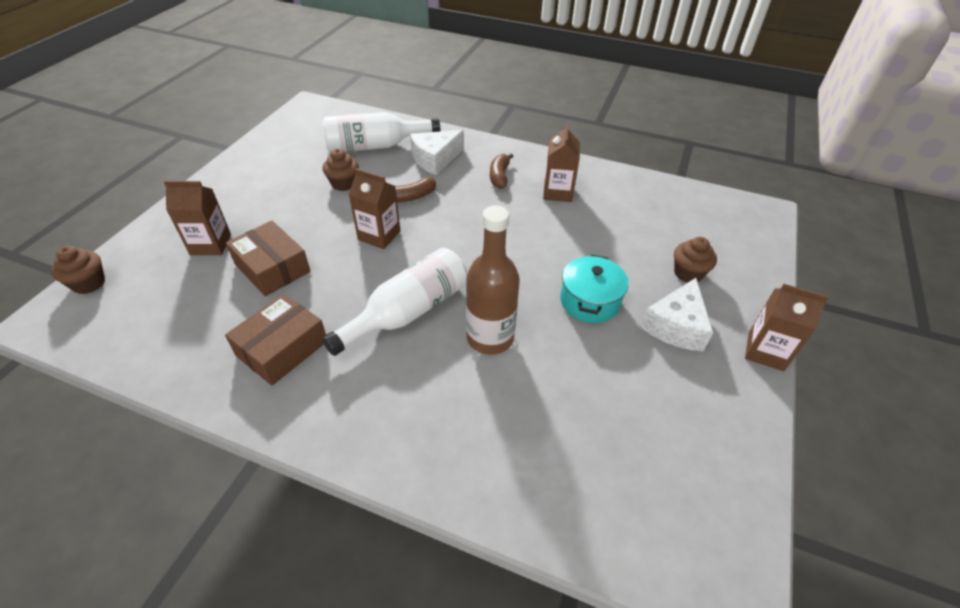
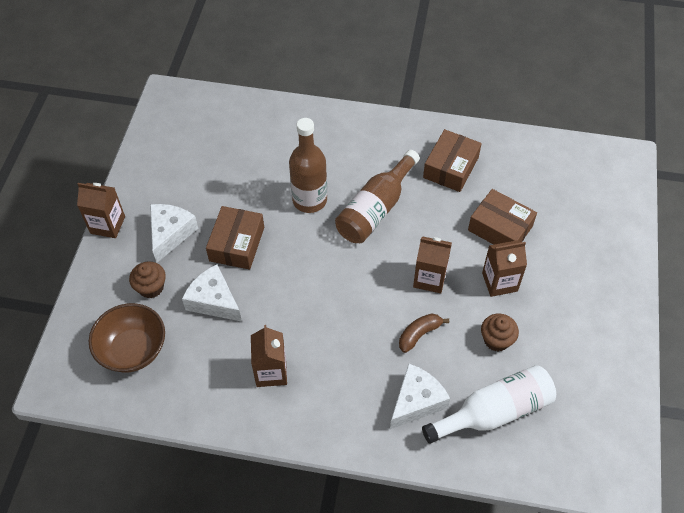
camera: 170 degrees right, 10 degrees up
(89, 283) = (627, 189): brown cupcake -> none
(210, 244) = (567, 241): brown carton -> brown carton (499, 282)
(407, 312) = (375, 209): white bottle -> brown bottle
(499, 176) = (337, 385): brown banana -> none
(590, 301) = (237, 244): turquoise pot -> brown box
(615, 251) = (214, 301): none -> white cheese
(694, 225) = (133, 350): none -> brown bowl

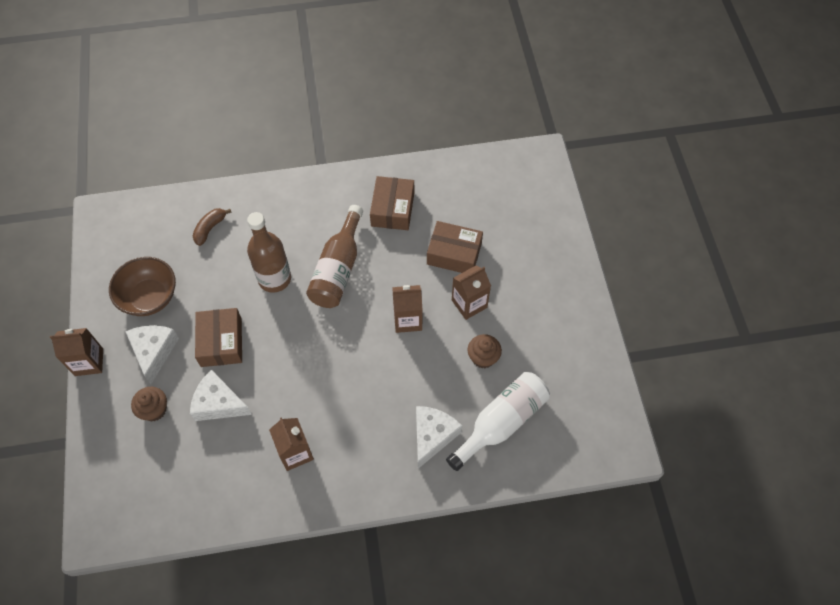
camera: 20 degrees left, 5 degrees up
(133, 350) = (159, 475): brown bowl -> brown bowl (149, 297)
(419, 334) = (415, 374): brown banana -> brown banana (210, 229)

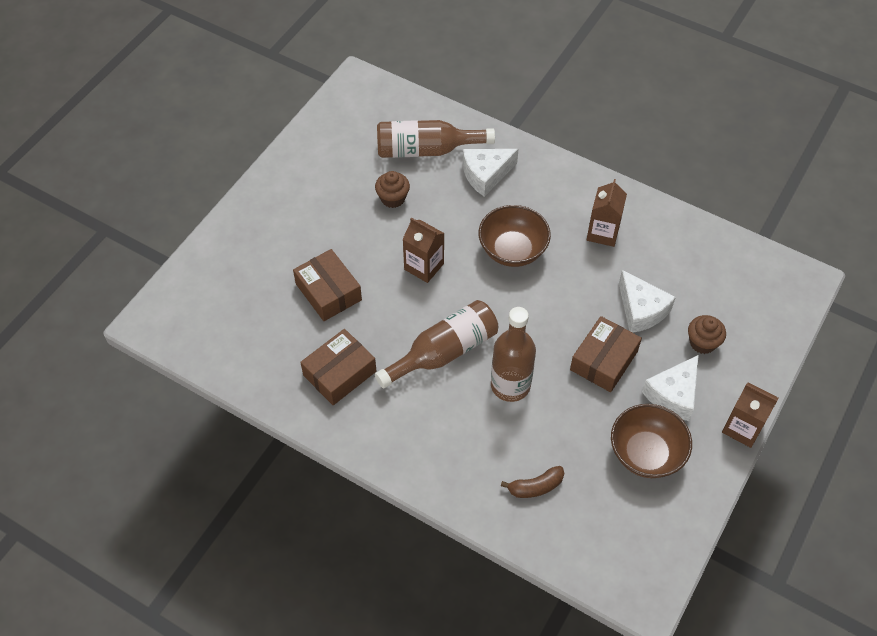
camera: 140 degrees left, 5 degrees down
(354, 382) = (512, 250): none -> brown bowl
(469, 304) = (360, 243): brown carton -> none
(501, 423) = (426, 150): white bottle -> brown bottle

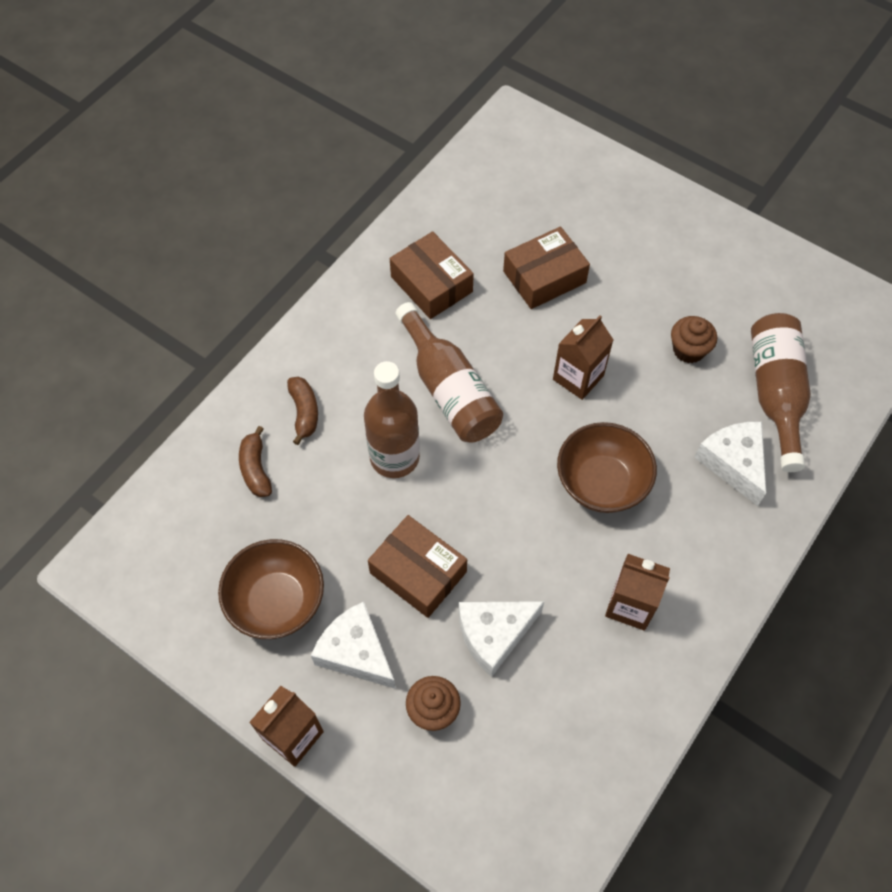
camera: 95 degrees right, 5 degrees up
(477, 457) = (304, 412): none -> brown banana

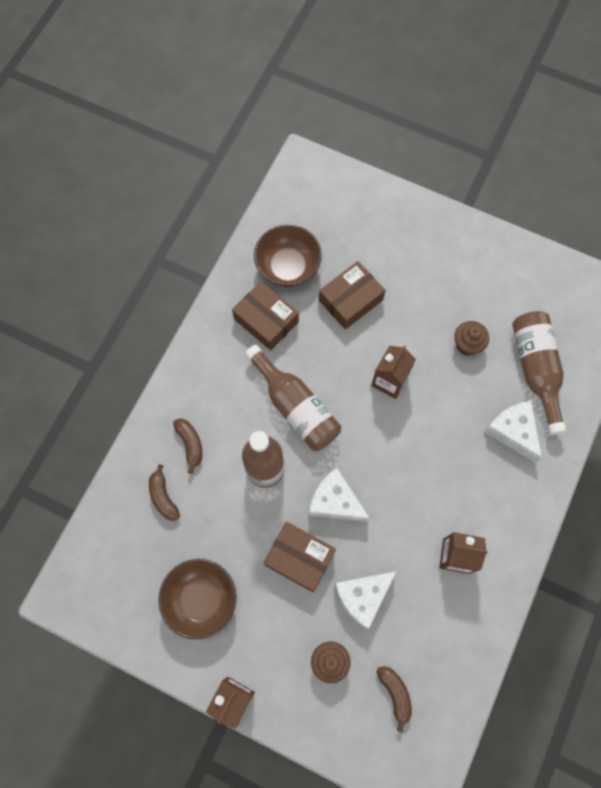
camera: 10 degrees left, 10 degrees up
(356, 652) = (266, 628): white cheese -> white cheese (335, 501)
(515, 769) = (395, 694): none -> brown banana
(601, 483) = (420, 464): brown bowl -> brown bowl (288, 267)

